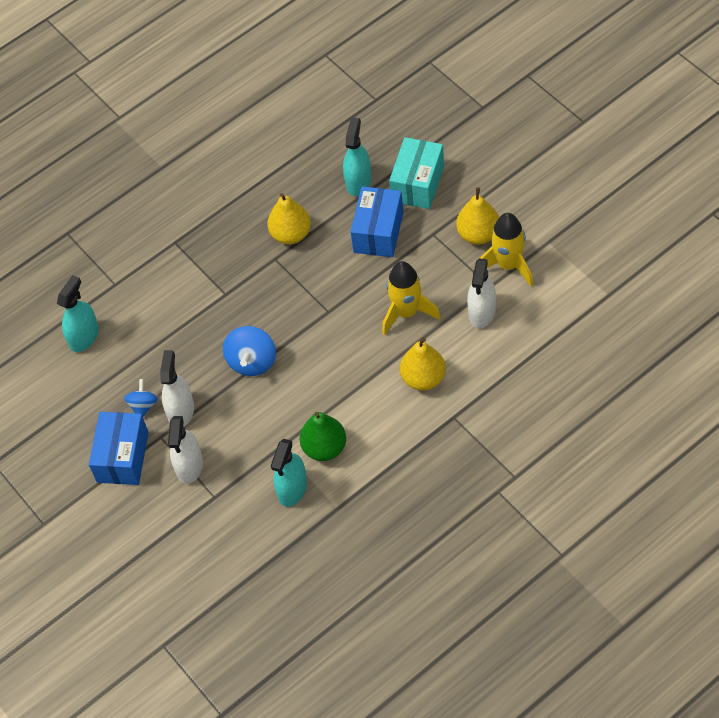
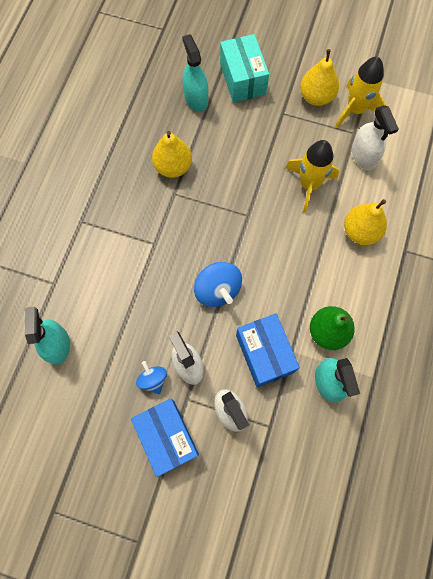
camera: 40 degrees left, 15 degrees up
(378, 232) = (240, 131): blue box -> blue box (264, 354)

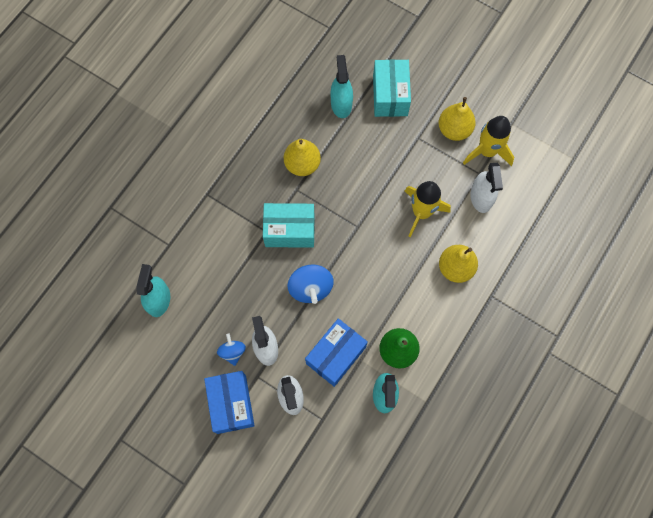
camera: 15 degrees right, 0 degrees up
(179, 236) = (289, 230): none -> turquoise box
(264, 354) = (336, 355): blue box -> blue box turned 45 degrees clockwise

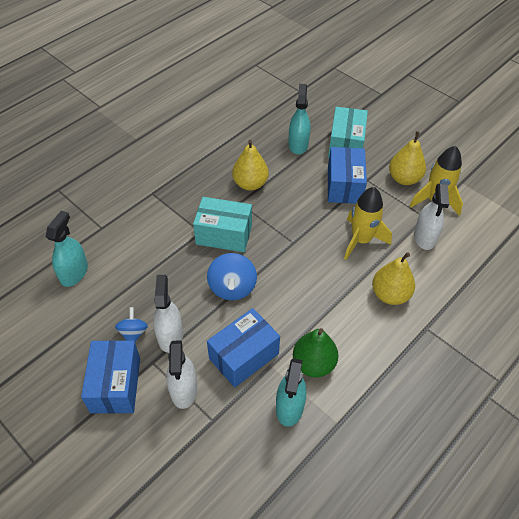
camera: 10 degrees right, 20 degrees down
(396, 149) = (344, 186): none -> blue box

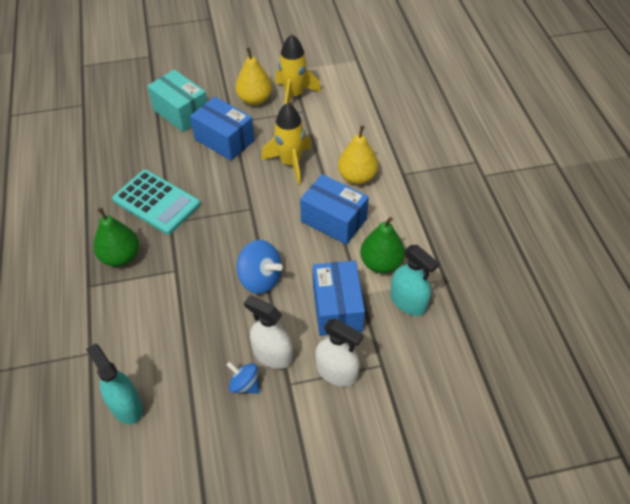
camera: 55 degrees left, 0 degrees up
(115, 385) = (290, 427): blue box -> blue box (333, 220)
(188, 194) = (120, 256): none -> green pear
(224, 234) = (196, 254): turquoise box -> none
(250, 184) = (156, 202): yellow pear -> turquoise calculator
(298, 144) = (146, 143): turquoise spray bottle -> none
(425, 237) = (322, 123): white spray bottle -> none

